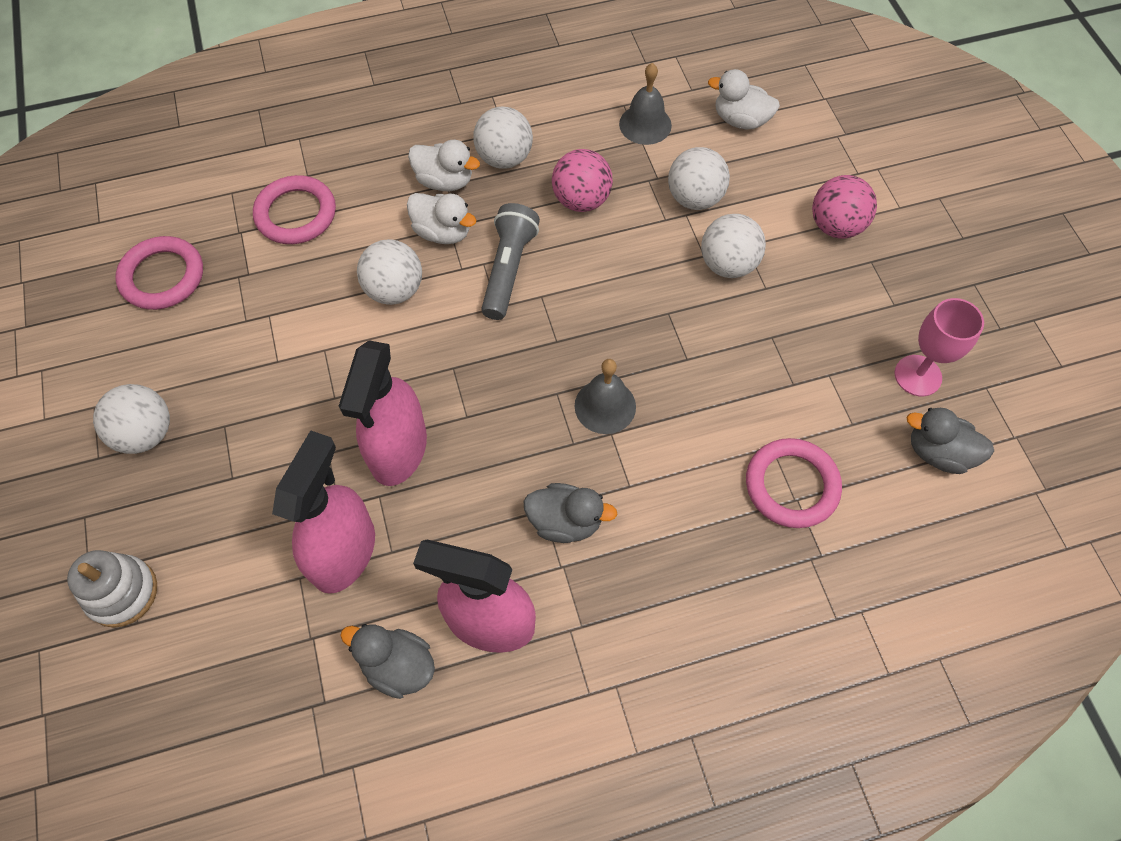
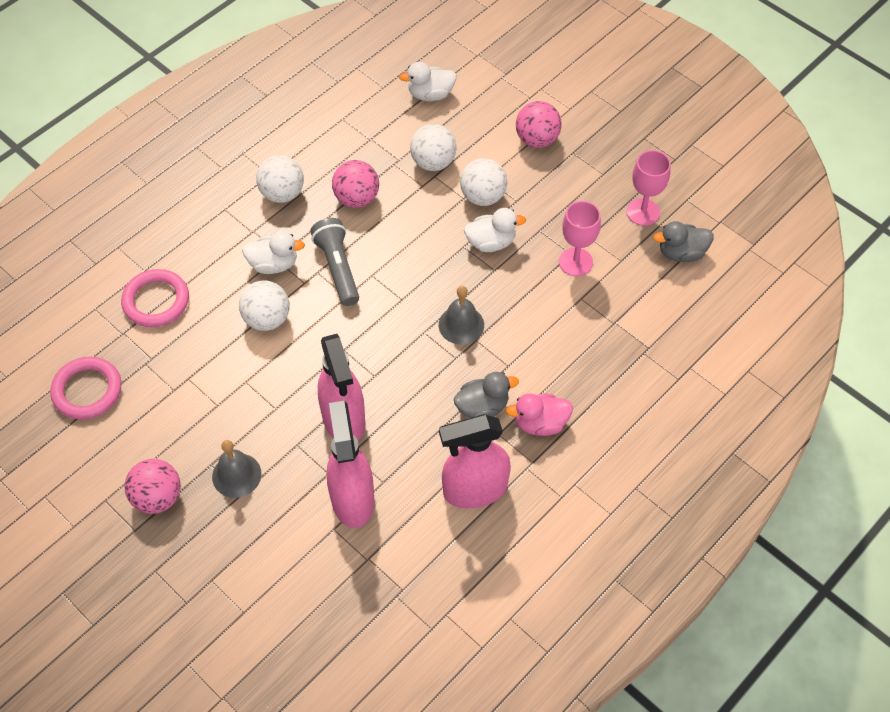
camera: 30 degrees left, 5 degrees down
(122, 592) = (219, 601): white stacking toy -> none
(146, 433) = (158, 497): white ball -> pink ball
(398, 666) = (434, 545): grey duck -> none
(445, 181) = (250, 228): white duck -> white duck (491, 242)
(622, 581) = (540, 423): none -> pink duck
(645, 124) = (366, 126): grey bell -> grey bell (236, 475)
(791, 485) = (607, 316): pink ring -> none
(793, 397) = (575, 262): none -> pink goblet

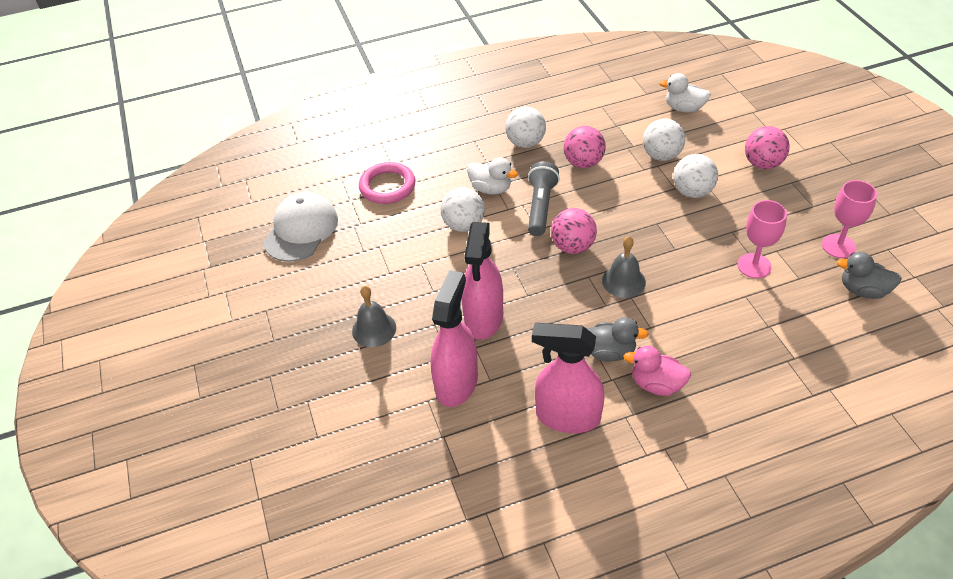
camera: 30 degrees right, 10 degrees down
(87, 390) = (301, 230): pink ring -> white cap
(158, 497) = (305, 323): pink ball -> pink ball (573, 246)
(491, 242) = (682, 227): white duck -> none

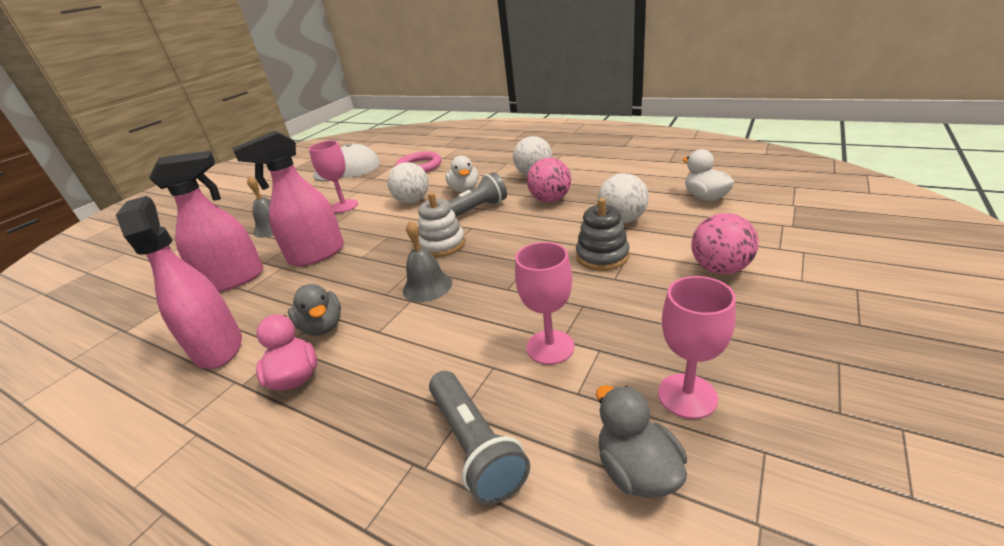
camera: 50 degrees right, 15 degrees down
(401, 267) = (344, 206): none -> pink goblet
(573, 246) = (442, 244): pink ball -> white stacking toy
(692, 192) = (602, 256): white ball -> grey stacking toy
(798, 332) = (475, 445): none -> grey flashlight

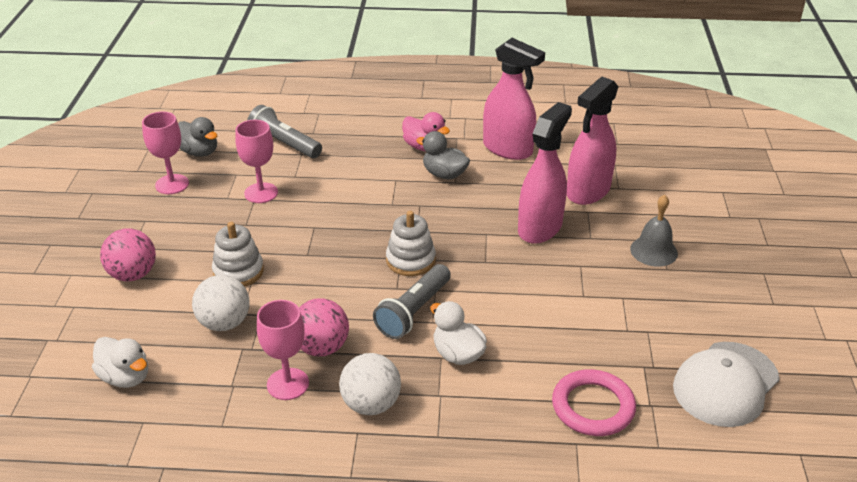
camera: 150 degrees right, 5 degrees up
(344, 206) = (606, 298): pink goblet -> pink goblet (288, 384)
(412, 201) = (515, 321): white ball -> none
(427, 286) = (387, 217): grey bell -> none
(602, 256) = (238, 271): grey stacking toy -> white stacking toy

